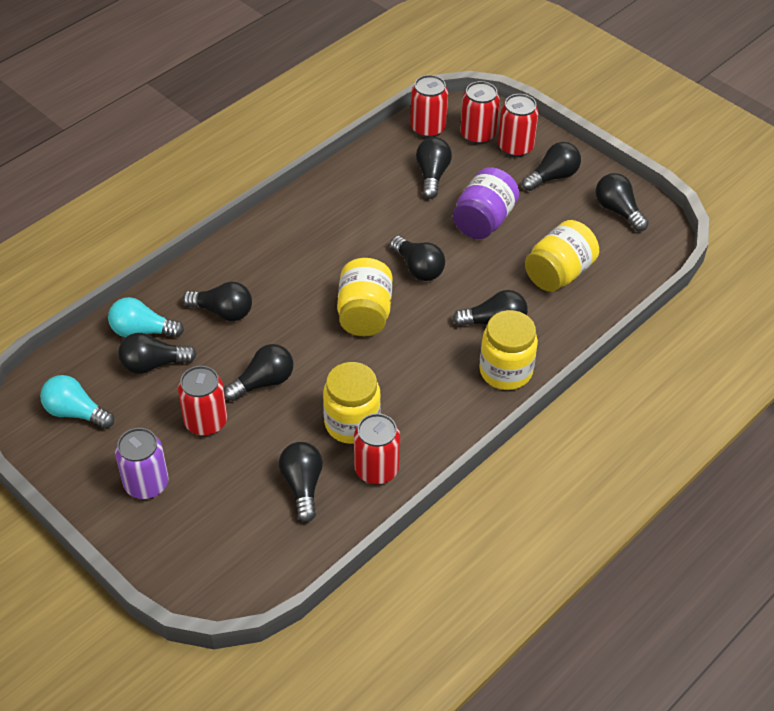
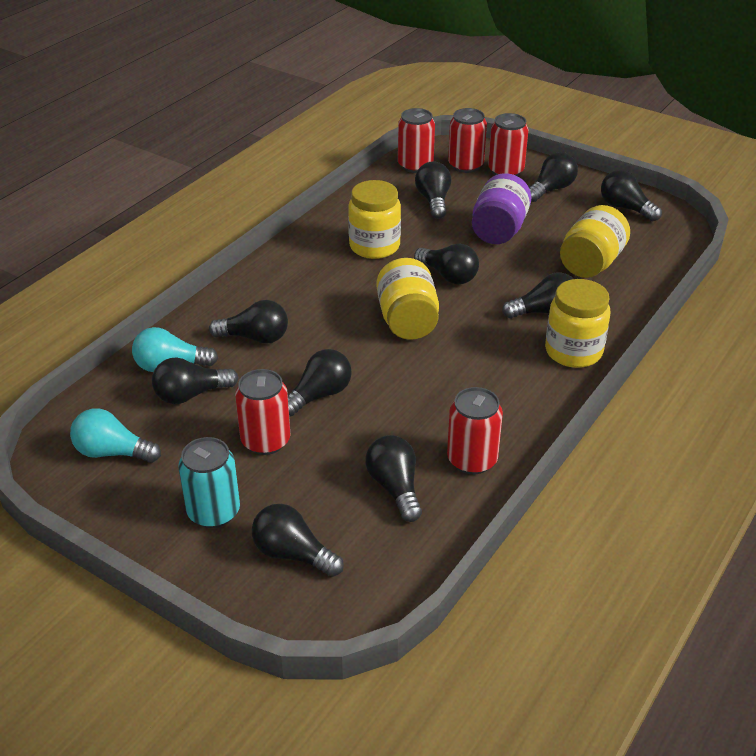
camera: 10 degrees left, 10 degrees down
(146, 484) = (213, 512): purple can -> turquoise can
(201, 534) = (293, 554): none -> black light bulb
(352, 423) = (429, 420): yellow jar -> yellow jar (374, 246)

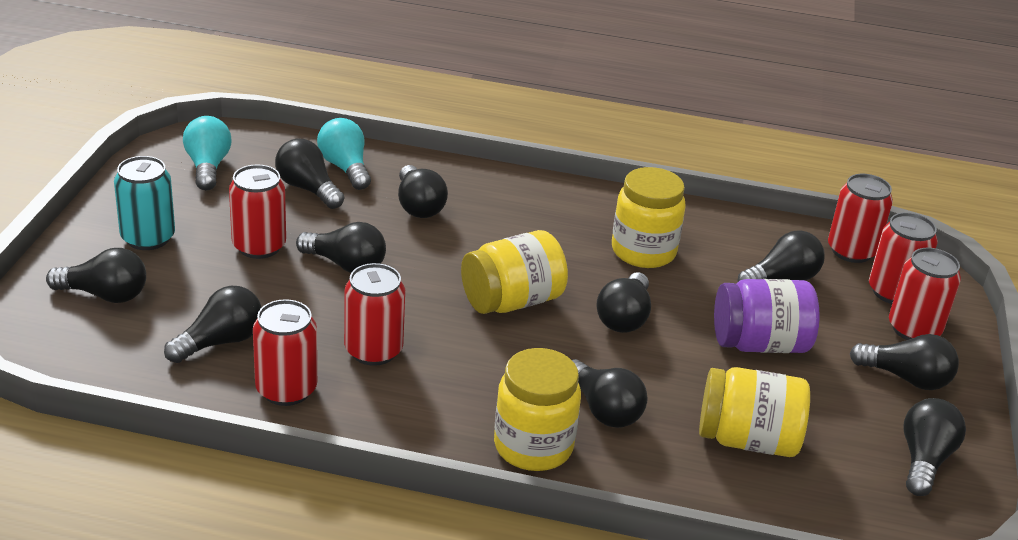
camera: 65 degrees right, 5 degrees down
(293, 554) = (105, 295): black light bulb -> black light bulb turned 90 degrees clockwise
(440, 403) = (373, 350): none -> red can

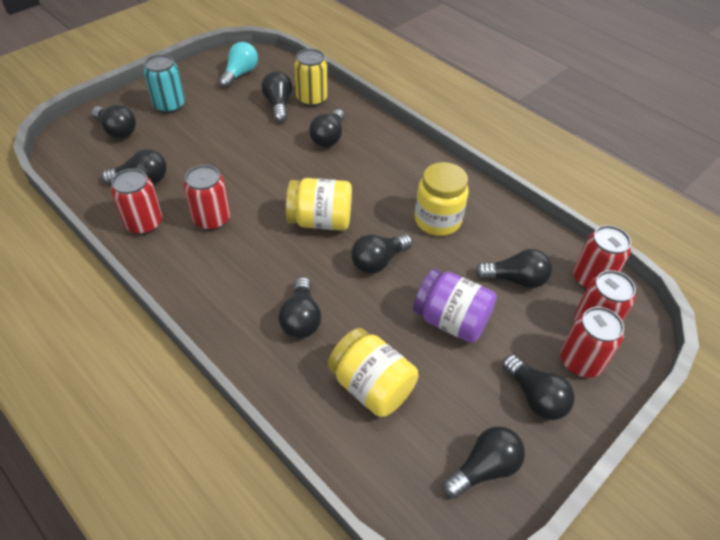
camera: 35 degrees right, 15 degrees up
(259, 246) = (218, 131): red can -> none
(345, 168) = (312, 99): turquoise light bulb -> yellow can
(346, 265) = (251, 160): black light bulb -> none
(533, 446) = (235, 323): yellow jar -> none

